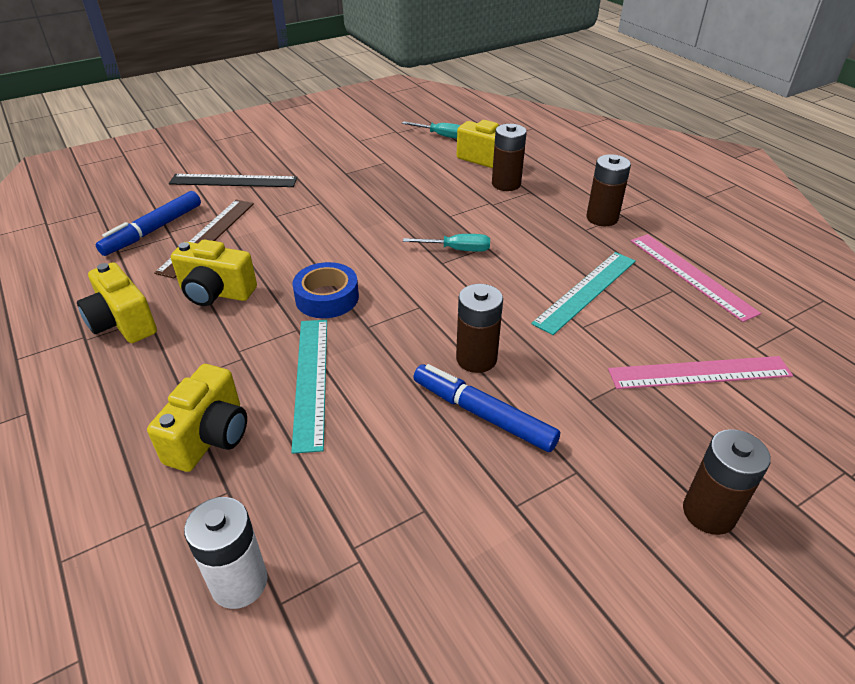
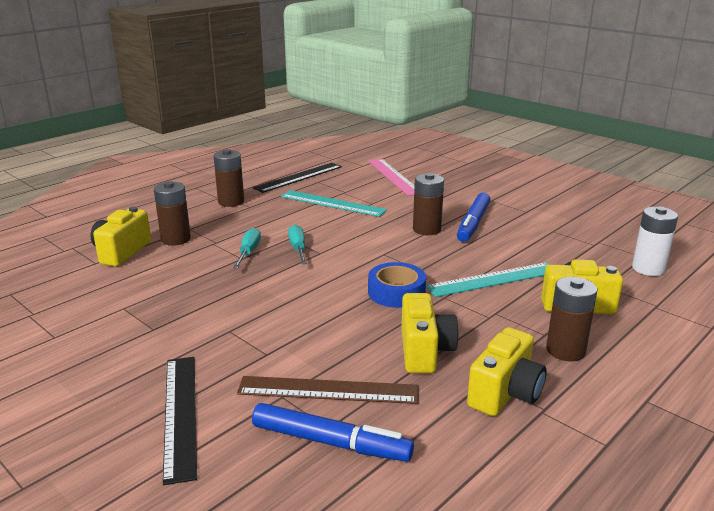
camera: 105 degrees left, 15 degrees down
(441, 136) = (53, 283): turquoise screwdriver -> turquoise screwdriver (248, 252)
(691, 275) = (299, 177): pink ruler -> black ruler
(708, 512) = (488, 176): brown battery -> brown battery (565, 350)

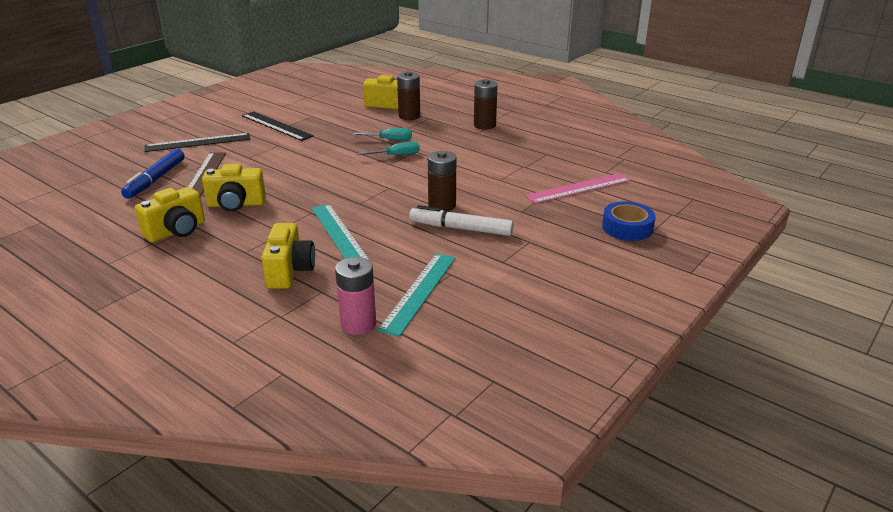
camera: 85 degrees right, 5 degrees up
(299, 177) = (554, 145): black ruler -> black ruler (276, 126)
(332, 203) = (493, 163): turquoise ruler -> turquoise ruler (419, 292)
(396, 292) = (321, 194): blue tape -> blue tape (627, 228)
(473, 223) = (461, 229): blue marker -> white marker
(505, 393) = (176, 231): yellow camera -> yellow camera turned 75 degrees counterclockwise
(565, 350) = (219, 259): brown battery -> none
(648, 268) = (358, 324): white battery -> pink battery

